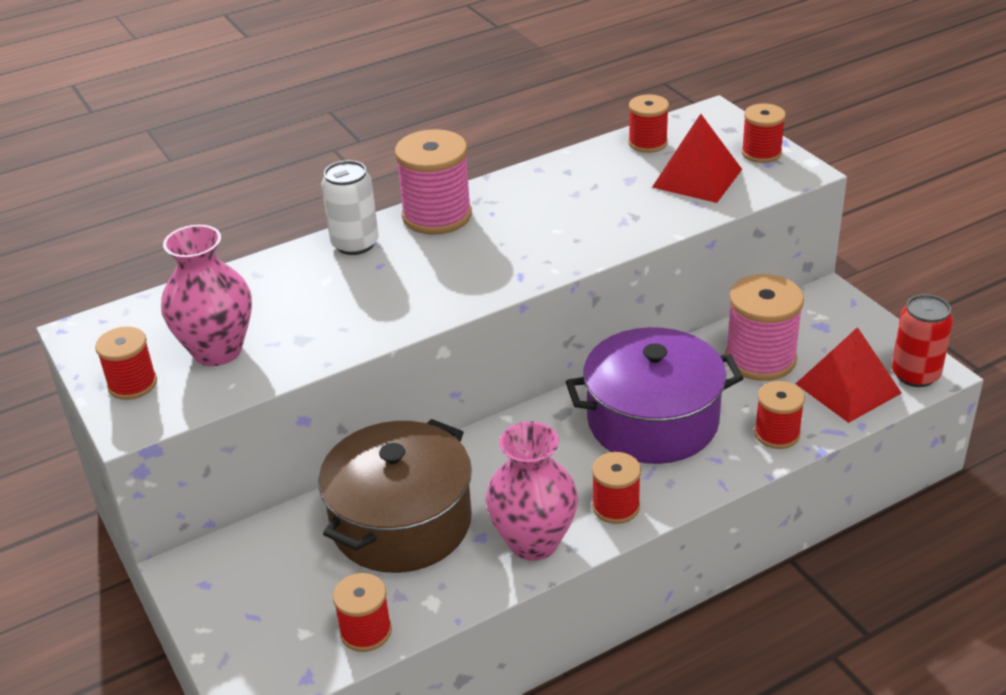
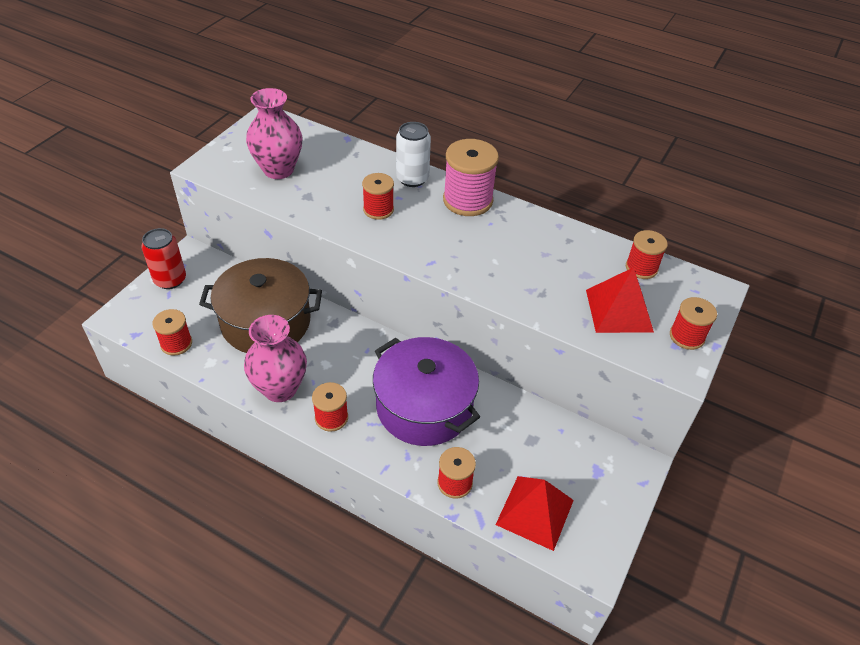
camera: 55 degrees right, 10 degrees up
(132, 384) = (233, 153): red spool -> red spool (378, 210)
(760, 359) = (531, 445): pink spool -> none
(915, 374) = (582, 554): red can -> red can (170, 280)

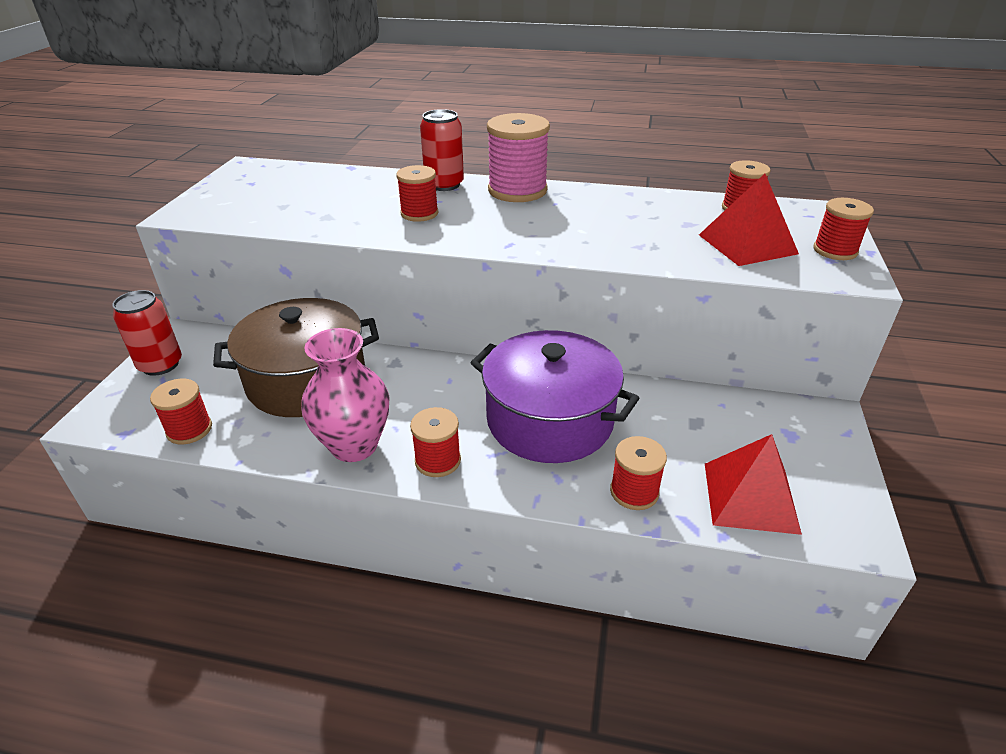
camera: 15 degrees left, 10 degrees down
(278, 170) = (279, 202): pink vase -> none
(412, 179) = (444, 184): white can -> red can

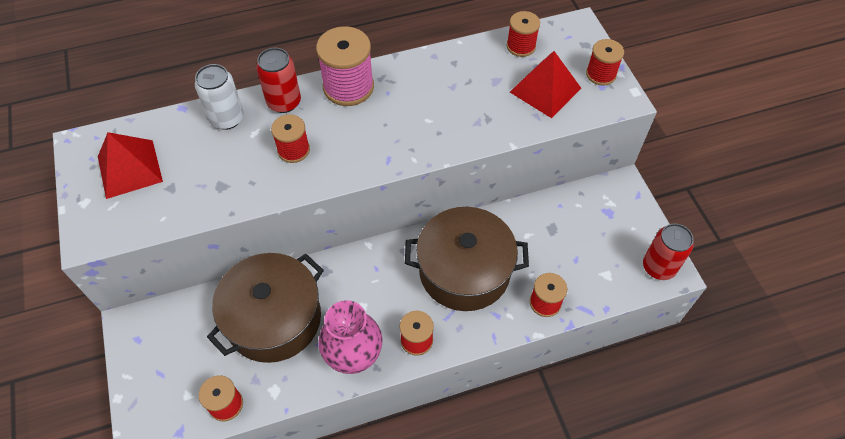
camera: 30 degrees left, 20 degrees up
(160, 365) = (143, 361): red can -> red can (658, 267)
(381, 181) = (227, 118): none -> white can
(549, 420) = (464, 271): purple pot -> brown pot
(750, 497) = (608, 273): red pyramid -> red pyramid (130, 169)

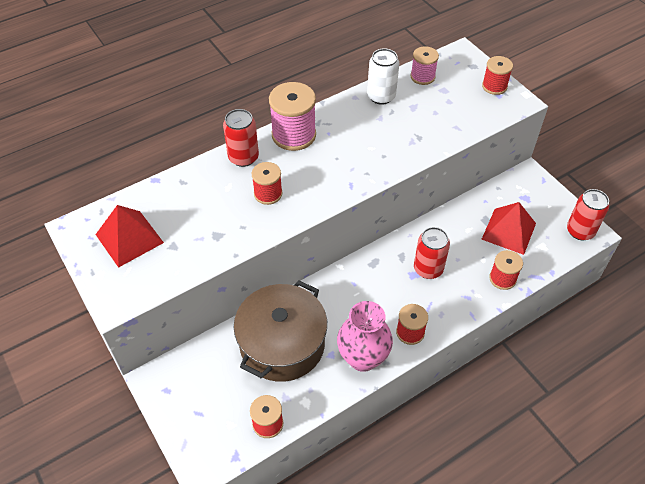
camera: 15 degrees left, 5 degrees down
(227, 118) = (199, 180): white can -> white can (381, 96)
(464, 271) = (428, 269): brown pot -> red can
(521, 46) = (422, 77): red spool -> pink spool
(545, 90) = (455, 106): red pyramid -> red pyramid (509, 231)

